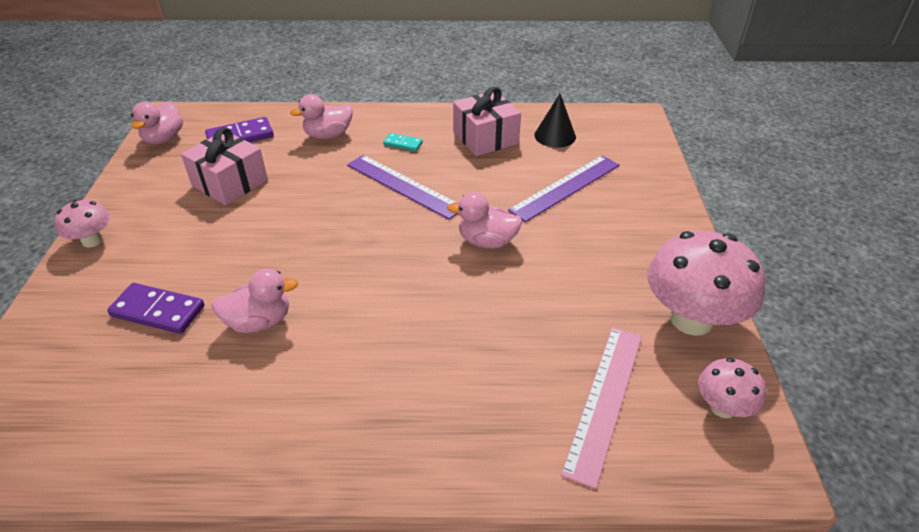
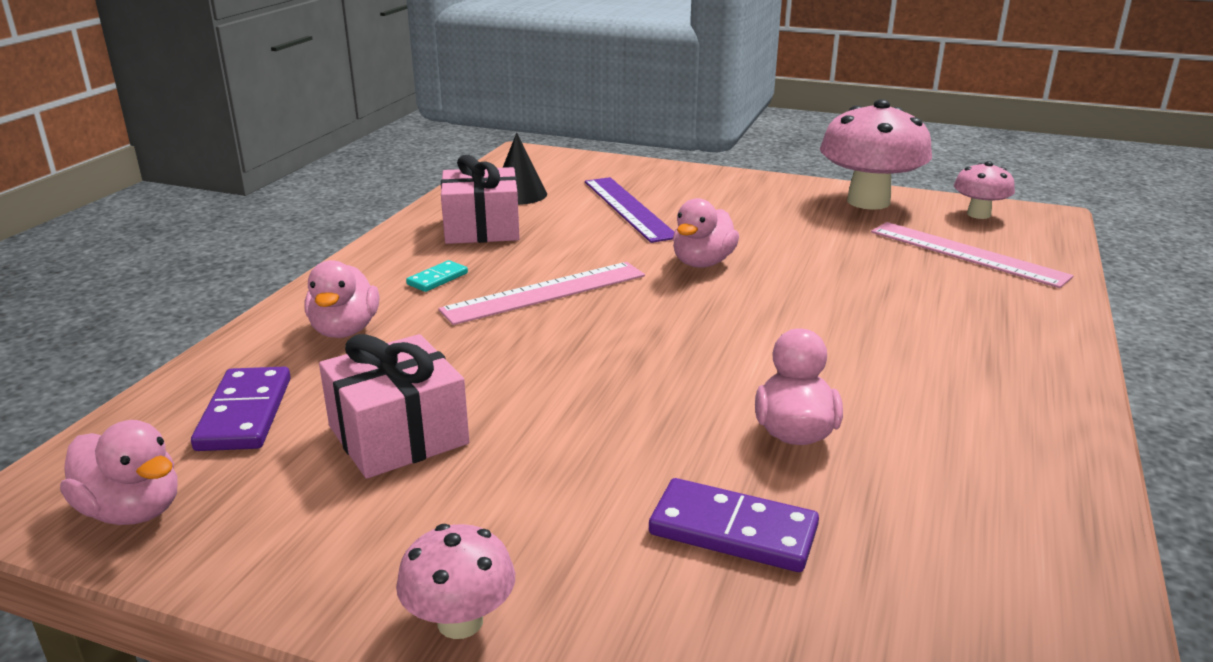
camera: 70 degrees left, 15 degrees down
(158, 311) = (733, 531): purple domino -> purple domino turned 75 degrees clockwise
(403, 186) = (545, 292): purple ruler -> pink ruler

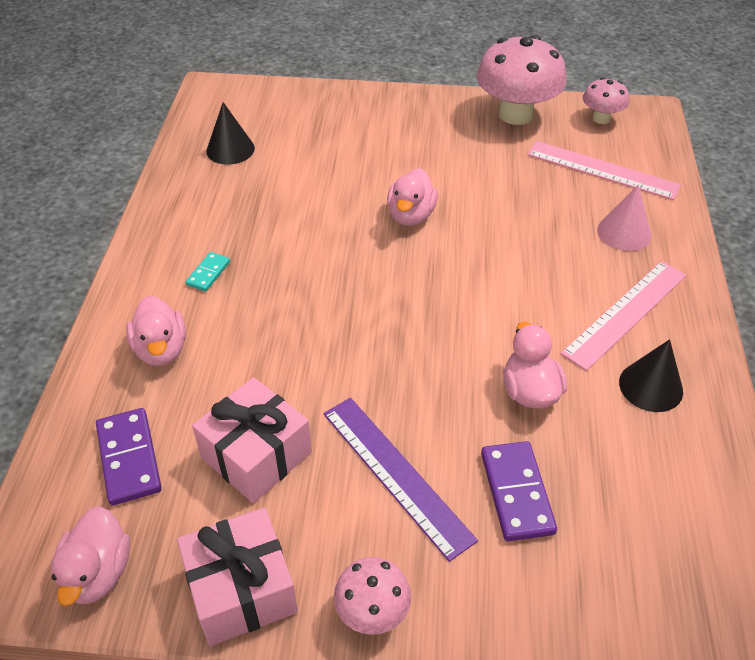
camera: 15 degrees left, 20 degrees up
(133, 511) = (98, 573): pink duck -> pink duck turned 75 degrees clockwise
(482, 228) = (217, 201): pink gift -> pink gift (241, 589)
(545, 292) = (302, 274): pink ruler -> pink ruler (626, 313)
(629, 208) = (329, 154): purple ruler -> purple ruler (396, 474)
(733, 531) = (516, 493): purple domino -> purple domino turned 75 degrees clockwise
(977, 453) = (651, 386): none -> black cone
(980, 307) = (624, 232): none -> pink cone

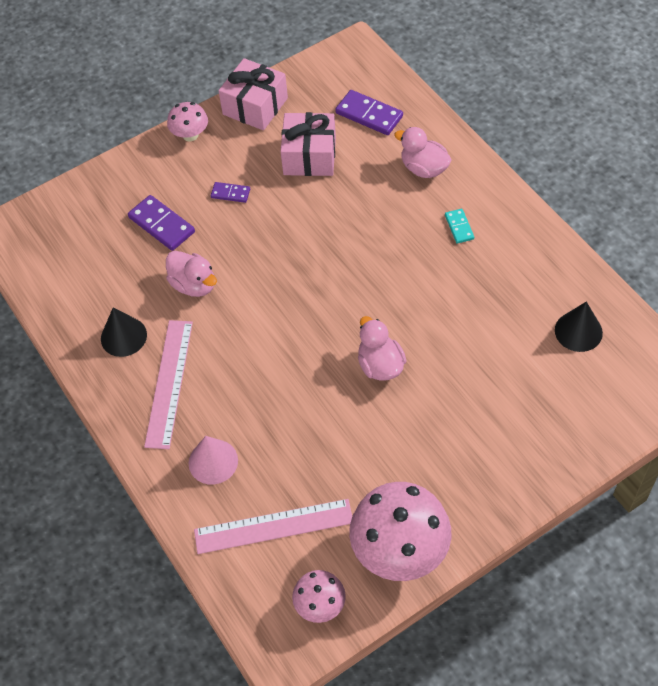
camera: 145 degrees right, 10 degrees up
(98, 573) = (323, 72): pink duck -> none
(396, 474) = (230, 193): purple ruler -> purple domino

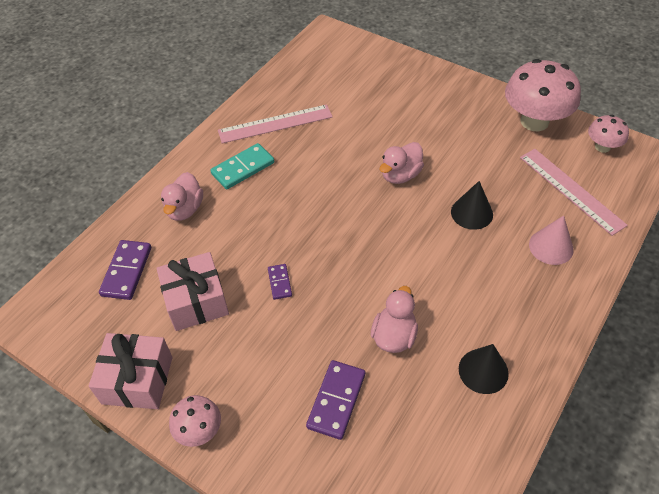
camera: 115 degrees left, 5 degrees down
(169, 383) = (505, 309): pink ruler -> pink ruler (275, 124)
(230, 193) = (269, 352): purple domino -> purple domino (280, 282)
(459, 227) = (243, 168): turquoise domino -> turquoise domino, size x1.75
(578, 331) = (311, 83): black cone -> black cone (471, 213)

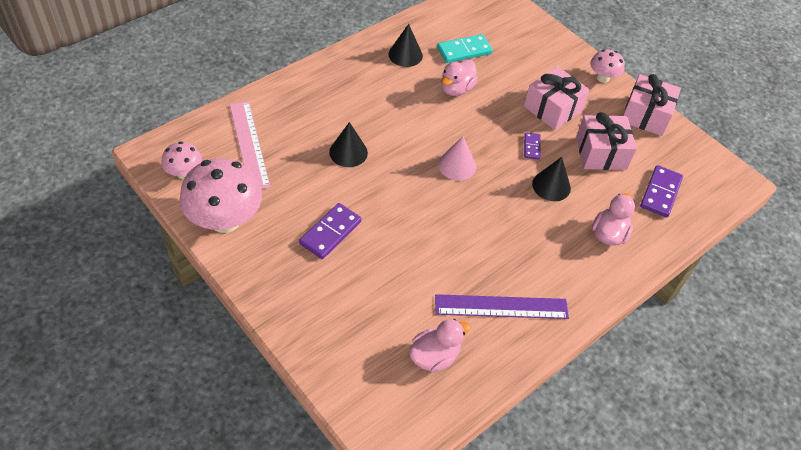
camera: 170 degrees left, 0 degrees up
(243, 168) = (546, 261): turquoise domino -> turquoise domino (464, 51)
(249, 242) = (551, 186): none -> black cone
(263, 348) = (553, 109): none -> pink gift
(275, 124) = (501, 307): pink ruler -> purple ruler
(336, 400) = (509, 67): purple domino -> purple domino (330, 233)
(400, 175) = (393, 205): pink duck -> pink duck (434, 356)
(551, 247) = (302, 109): pink cone -> pink cone (457, 165)

